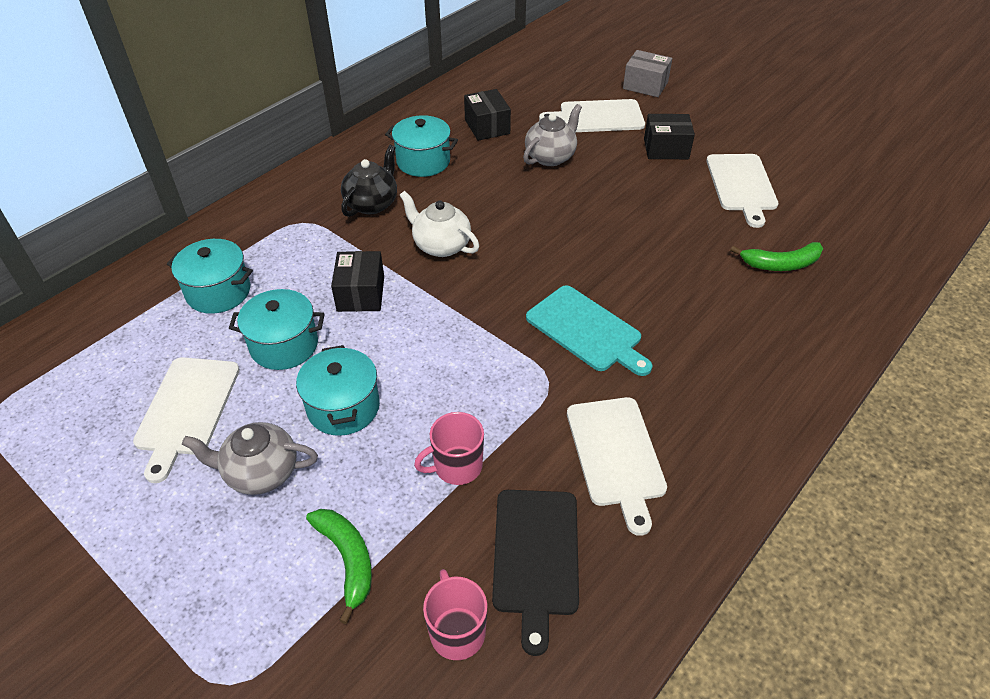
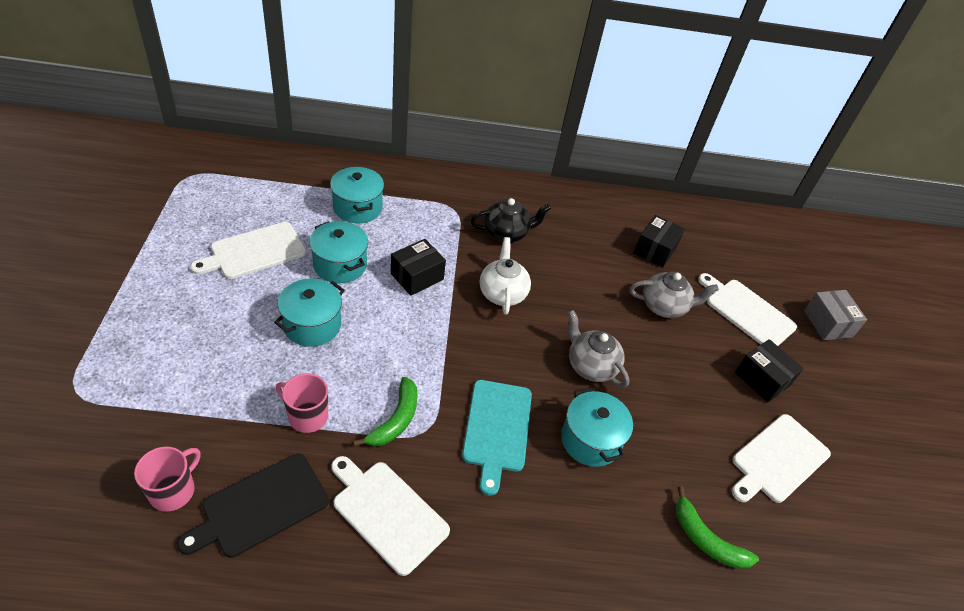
camera: 45 degrees right, 0 degrees up
(260, 472) = (231, 315): grey teapot -> grey teapot (590, 366)
(347, 559) = (193, 398): green banana -> green banana (395, 419)
(423, 161) = (577, 236): turquoise pot -> turquoise pot (590, 440)
(616, 455) = (387, 513): white cutting board -> white cutting board turned 90 degrees clockwise

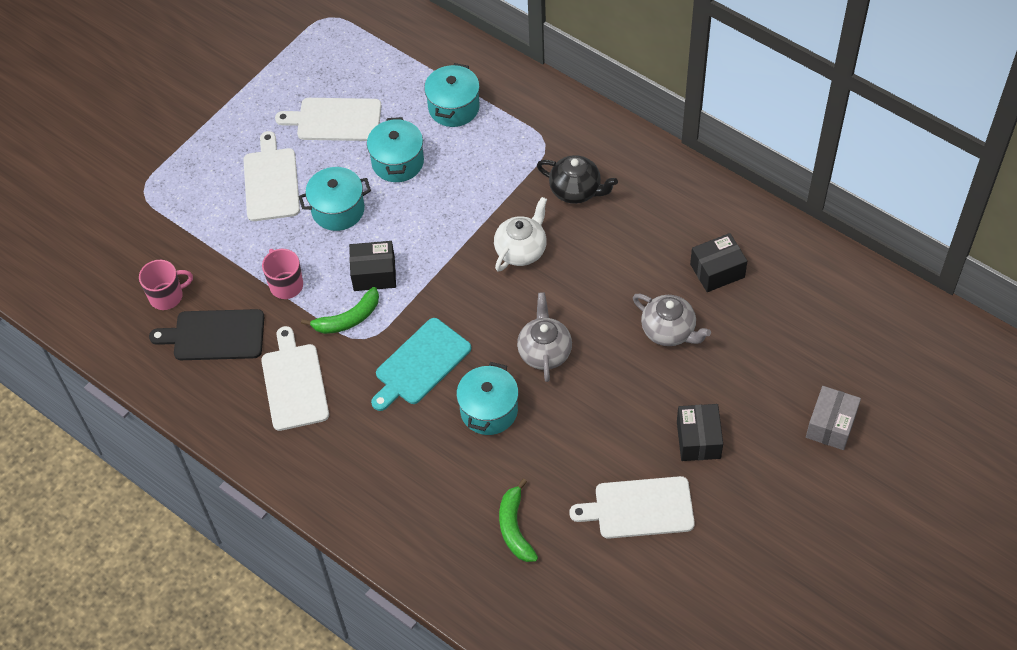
camera: 45 degrees right, 10 degrees up
(417, 276) = (456, 201): black box -> black box (374, 274)
(747, 312) = (752, 374): white cutting board -> white cutting board (271, 181)

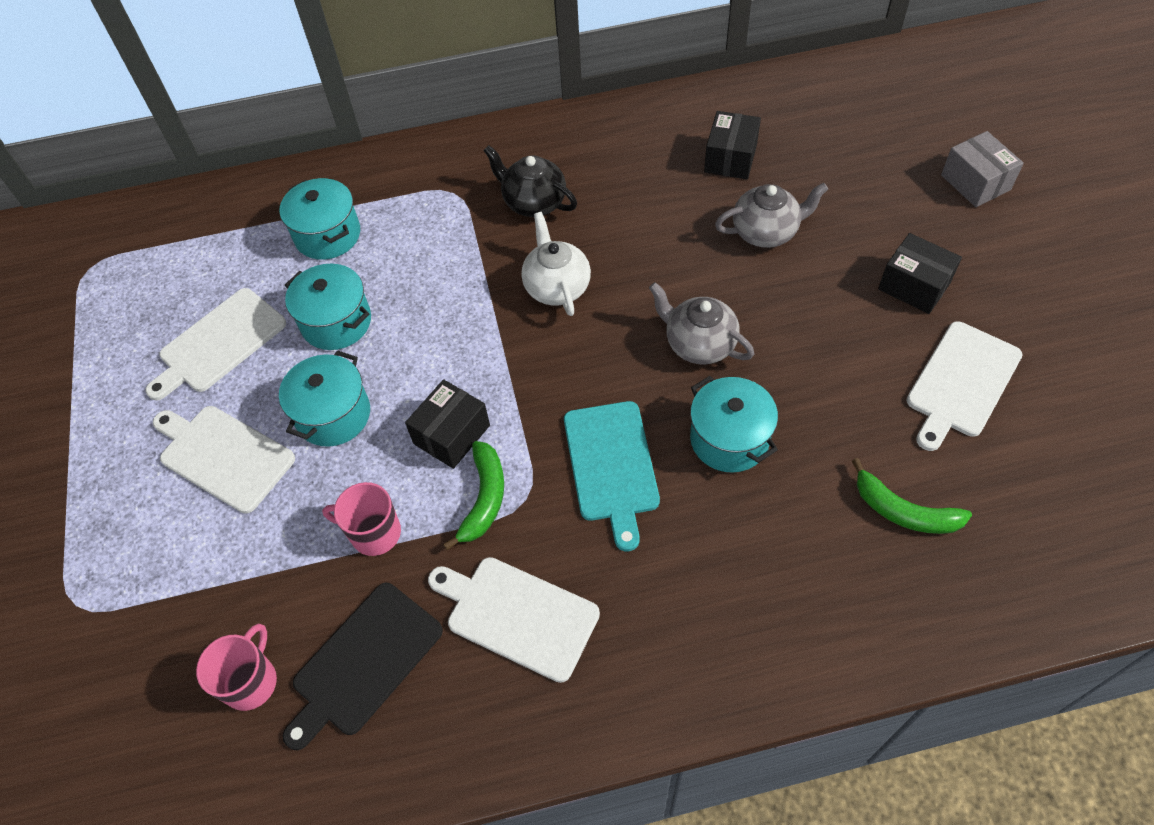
camera: 50 degrees left, 0 degrees up
(576, 190) = (533, 202): black teapot -> black teapot turned 120 degrees counterclockwise

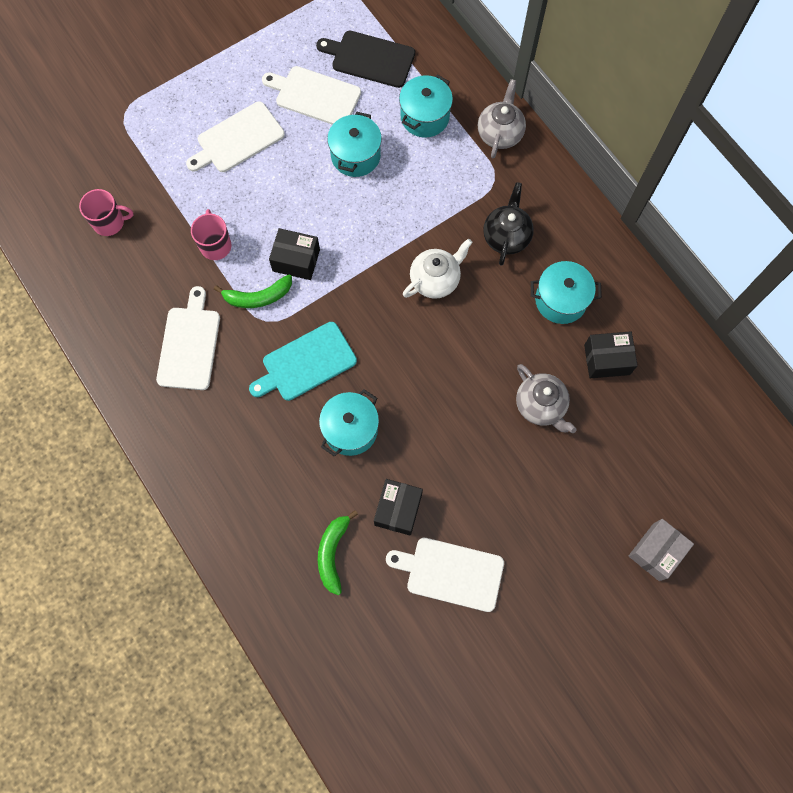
camera: 65 degrees right, 15 degrees up
(223, 456) = (237, 139): white cutting board -> white cutting board turned 135 degrees counterclockwise
(333, 415) = (286, 186): turquoise pot -> turquoise pot (560, 300)
(364, 662) = (137, 274): black cutting board -> black cutting board (370, 58)
(698, 344) = (420, 388): grey teapot -> grey teapot (500, 133)
(914, 286) = (528, 524): black box -> black box (398, 509)

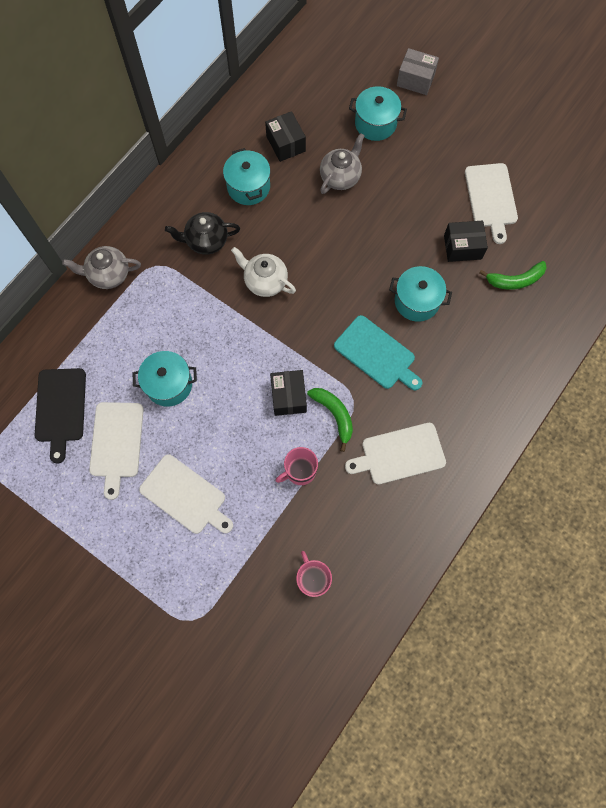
camera: 110 degrees left, 0 degrees up
(425, 117) = (110, 340): turquoise pot -> turquoise pot (375, 123)

